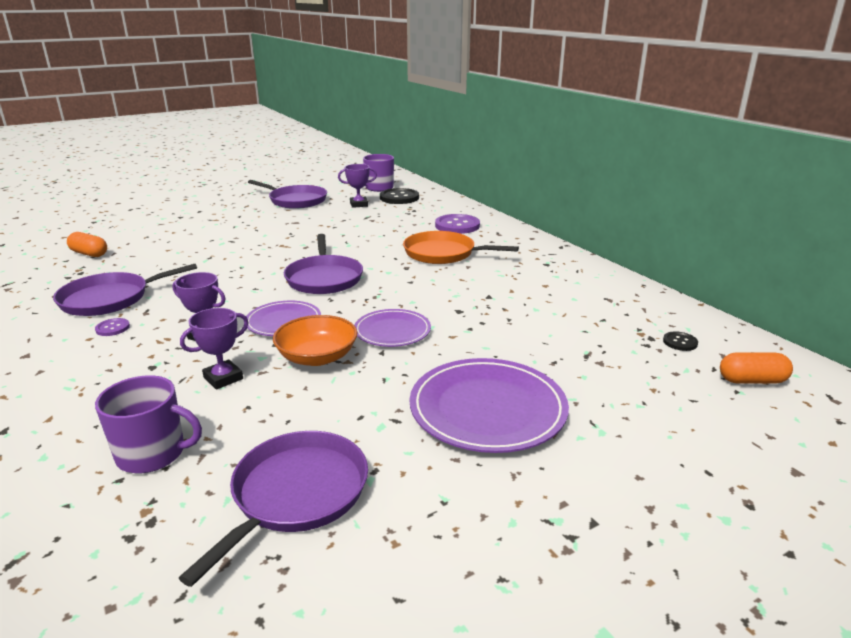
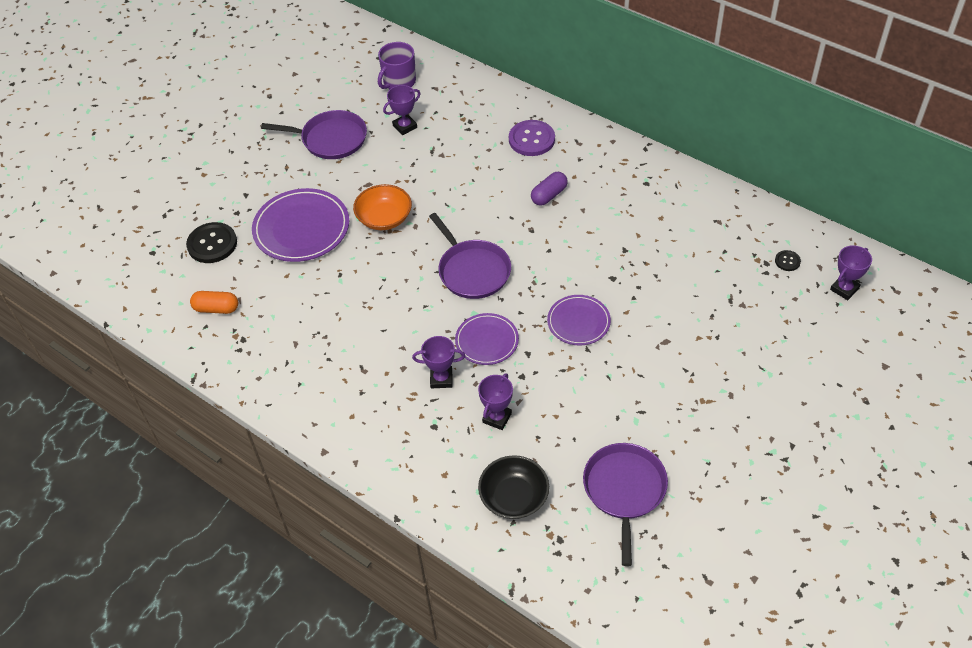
camera: 20 degrees left, 25 degrees up
(110, 299) = (313, 364): purple pan -> none
(112, 328) = (357, 398): purple button -> none
(153, 453) = (514, 497): purple mug -> black bowl
(317, 357) = (545, 371): orange bowl -> orange bowl (384, 218)
(399, 198) = (437, 98): black button -> black button (212, 244)
(443, 253) = (549, 195): orange pan -> purple capsule
(487, 409) = (692, 379): purple plate -> purple plate (301, 228)
(752, 381) = (844, 289): orange capsule -> purple trophy

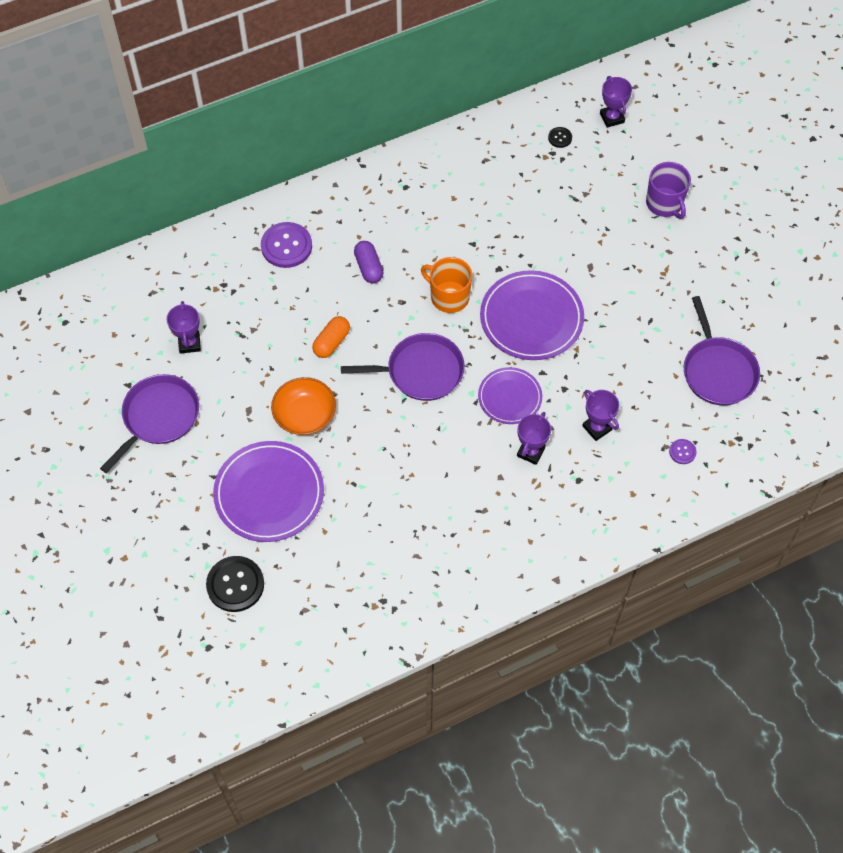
camera: 65 degrees left, 10 degrees up
(216, 308) = (327, 611): orange capsule -> orange capsule (331, 342)
(399, 82) = (118, 320): purple mug -> purple mug (665, 203)
(514, 497) = (682, 452): black bowl -> purple button
(558, 257) = (449, 297): none -> orange mug
(578, 322) = (531, 318): purple plate -> purple plate, size x1.66
(624, 490) = (718, 371): purple pan -> purple pan turned 135 degrees counterclockwise

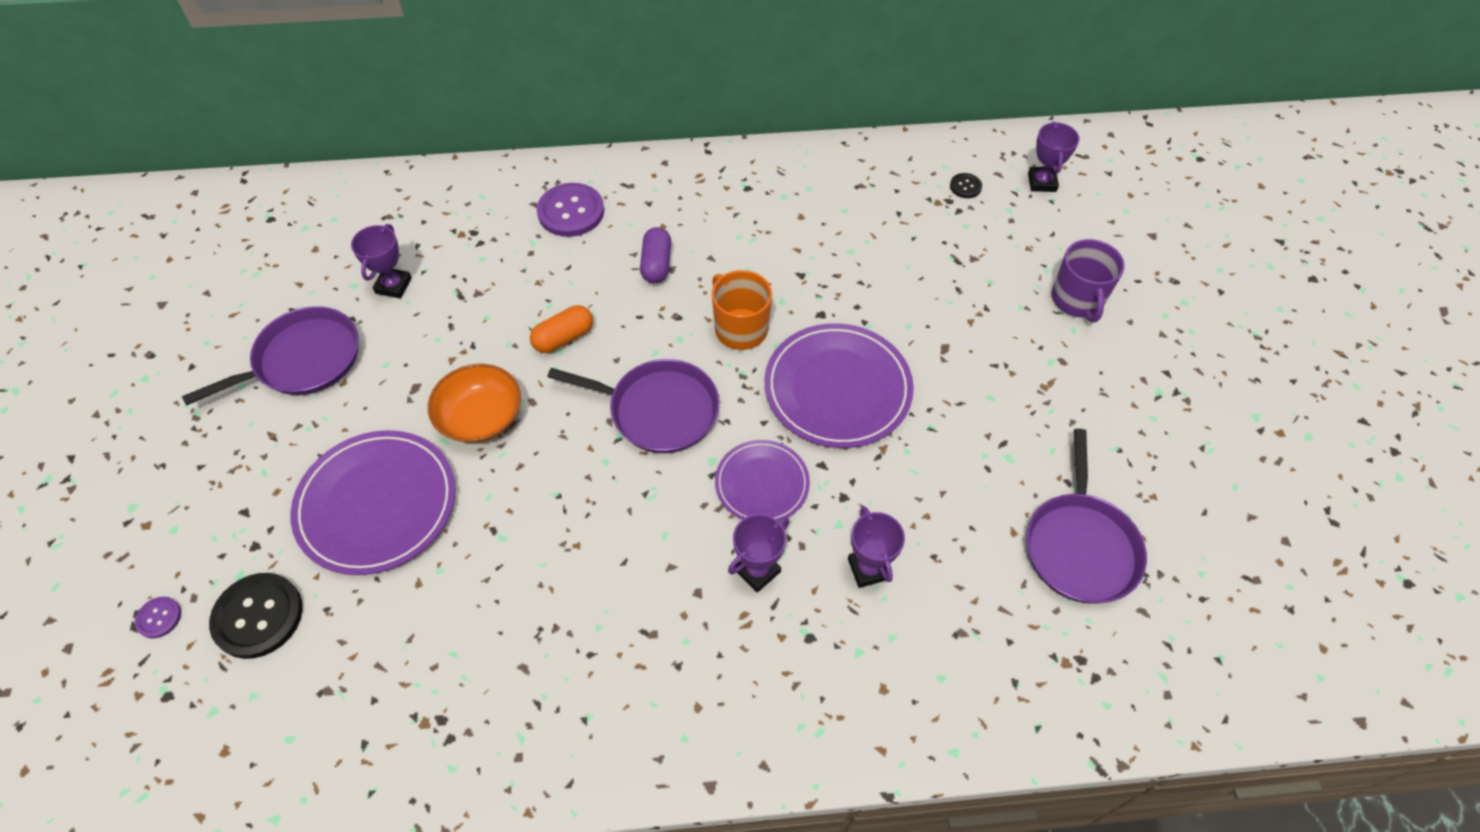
camera: 20 degrees right, 5 degrees down
(682, 452) = (984, 650): purple button -> purple button (159, 618)

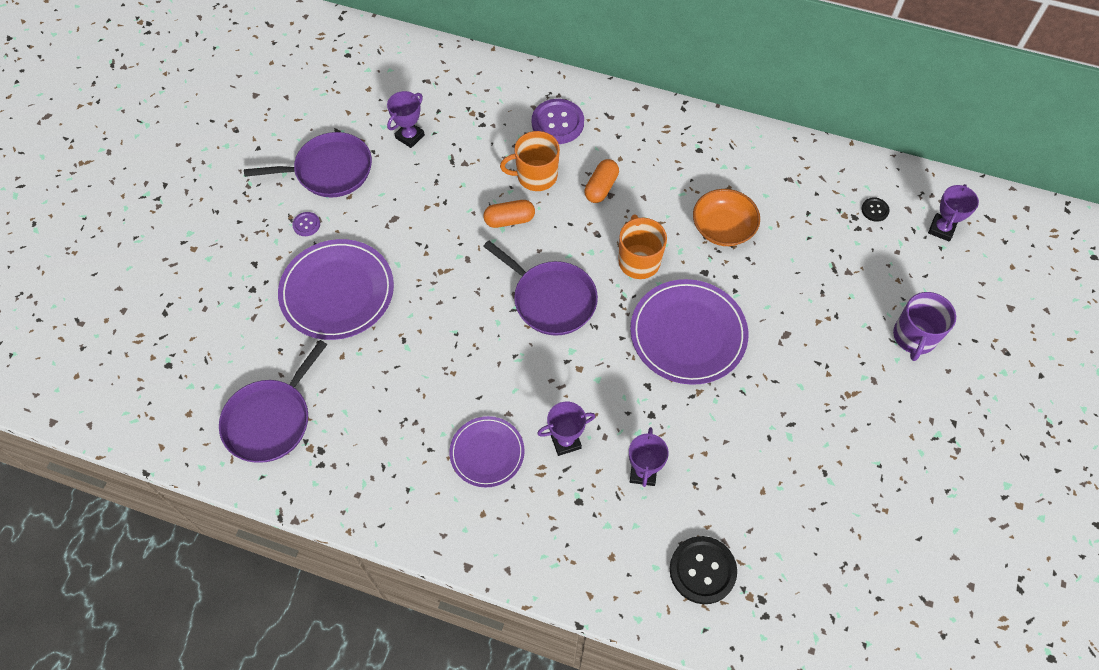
camera: 25 degrees right, 5 degrees up
(159, 618) = (180, 313): purple button -> purple button (306, 224)
(258, 616) = (238, 337): black button -> black button (702, 570)
(480, 417) = (428, 257): orange bowl -> orange bowl (723, 228)
(572, 278) = (536, 176): none -> orange mug
(656, 264) = (601, 187): purple capsule -> orange capsule
(762, 484) = (598, 382): purple plate -> purple plate (487, 453)
(1080, 546) = (807, 522): purple pan -> purple pan (270, 420)

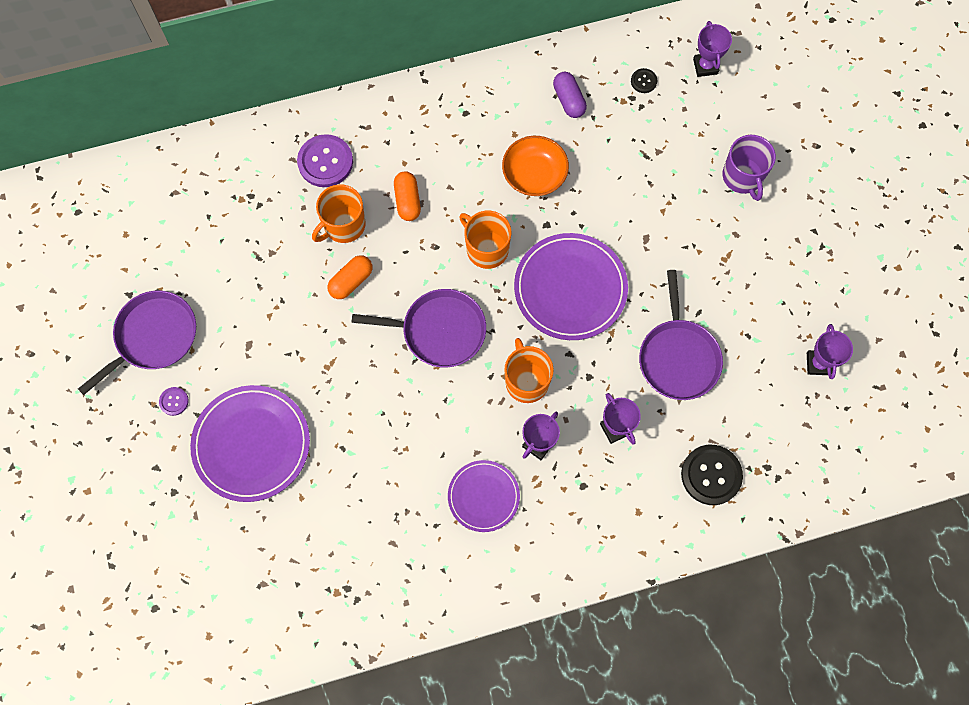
camera: 35 degrees left, 10 degrees up
(270, 420) = (284, 592): purple pan -> purple pan (678, 357)
(410, 136) = (202, 258): purple trophy -> purple trophy (818, 364)
(594, 384) = (526, 381): none -> orange mug
(796, 188) = (569, 100): none -> purple capsule

